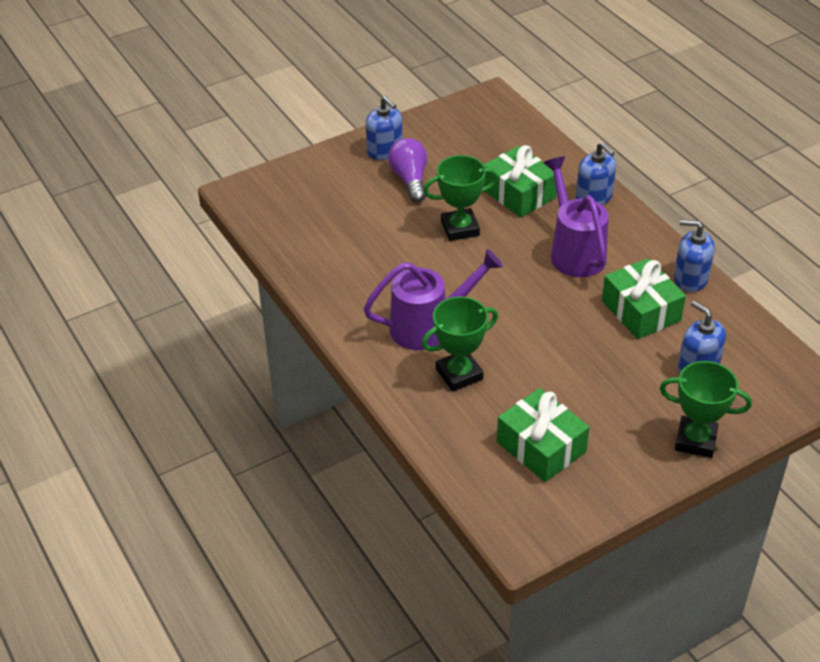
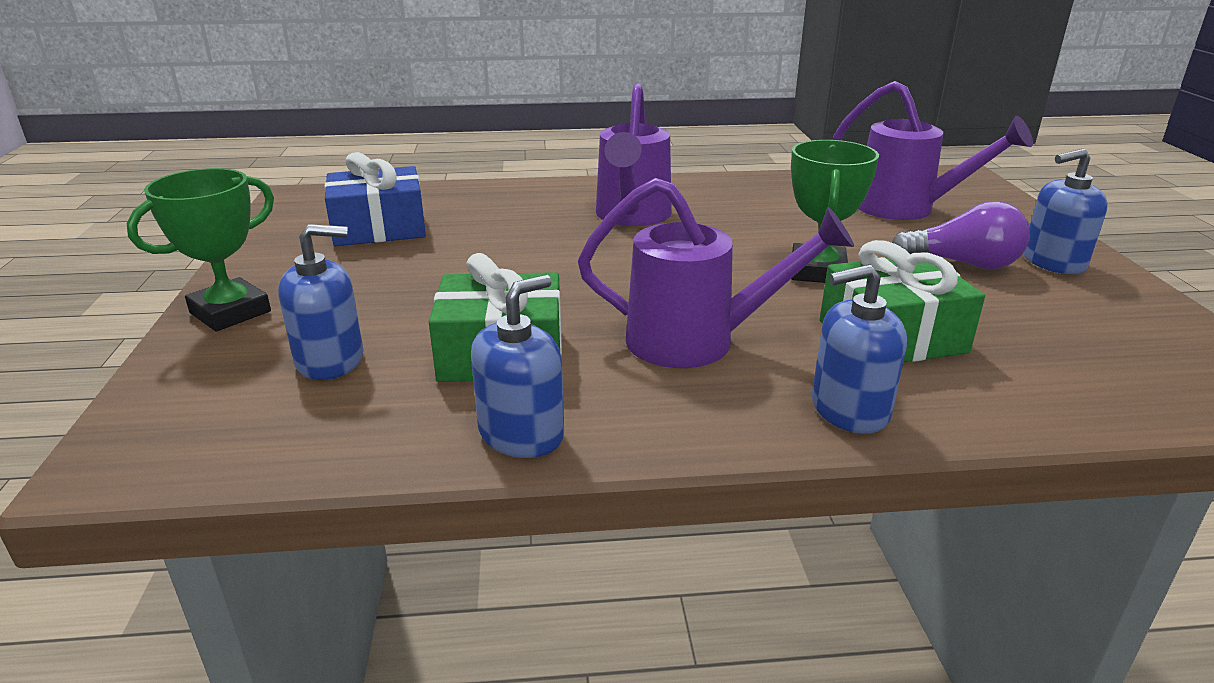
camera: 115 degrees right, 15 degrees down
(329, 209) = (905, 209): none -> purple watering can
(459, 374) = (537, 215): green trophy -> none
(541, 447) = (379, 228): green gift -> blue gift

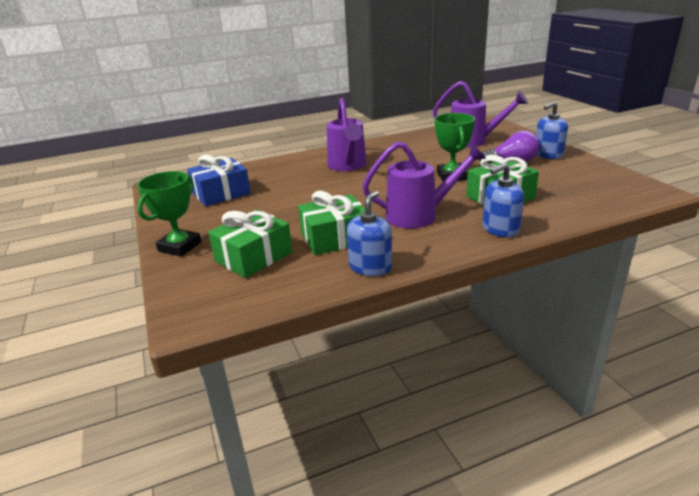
camera: 15 degrees left, 0 degrees up
(330, 360) = (253, 257): blue soap dispenser -> green gift

